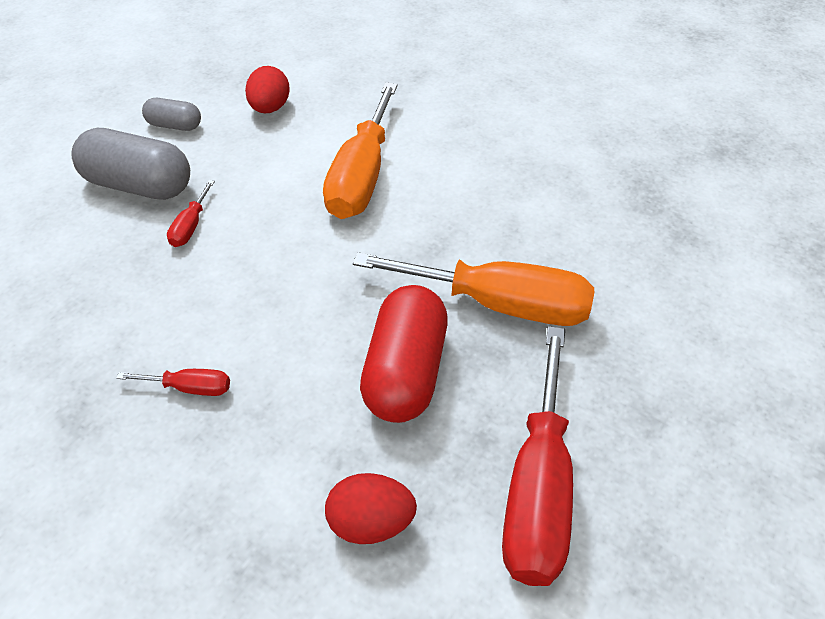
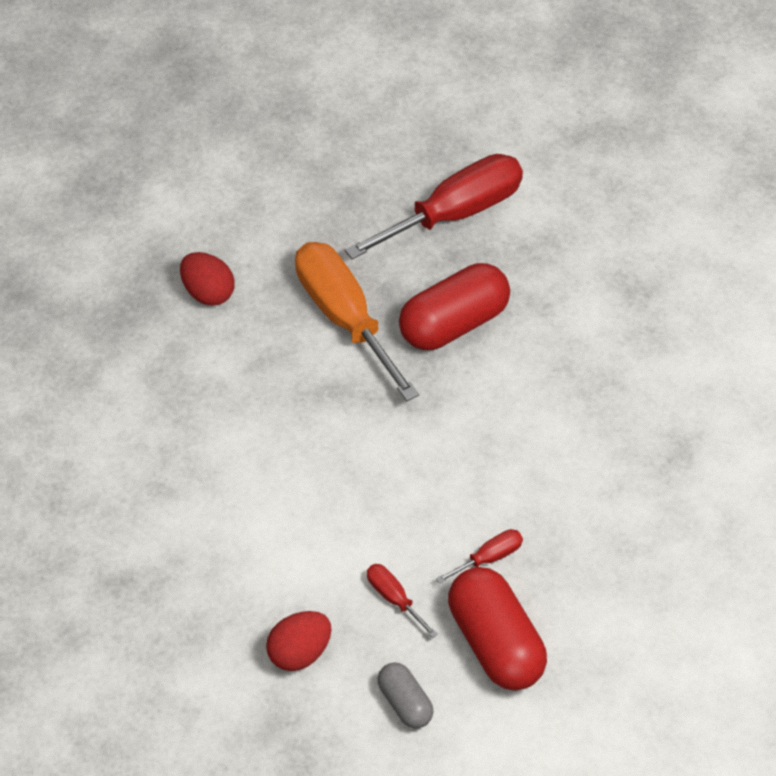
camera: 135 degrees left, 5 degrees up
(139, 185) = (495, 642): grey capsule -> red capsule
(190, 388) = (594, 416): red screwdriver -> red screwdriver (394, 598)
(362, 176) = (310, 499): orange screwdriver -> none
(371, 522) = (558, 264): red egg -> red egg (208, 292)

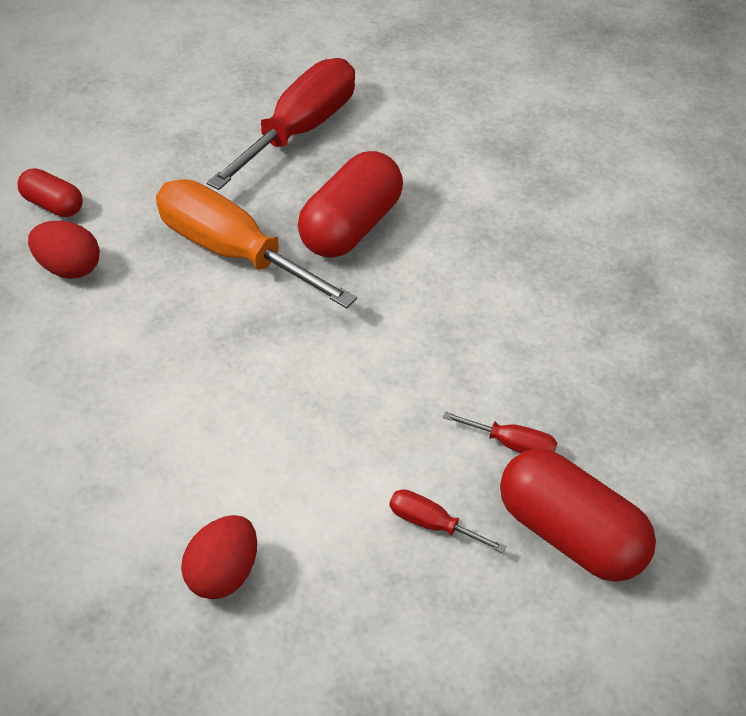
camera: 25 degrees left, 5 degrees down
(217, 229) = (53, 205): none -> red capsule
(299, 652) = (353, 626): red egg -> red egg (222, 573)
(405, 702) = (506, 641): grey capsule -> none
(489, 557) = (512, 444): red screwdriver -> red screwdriver turned 75 degrees clockwise

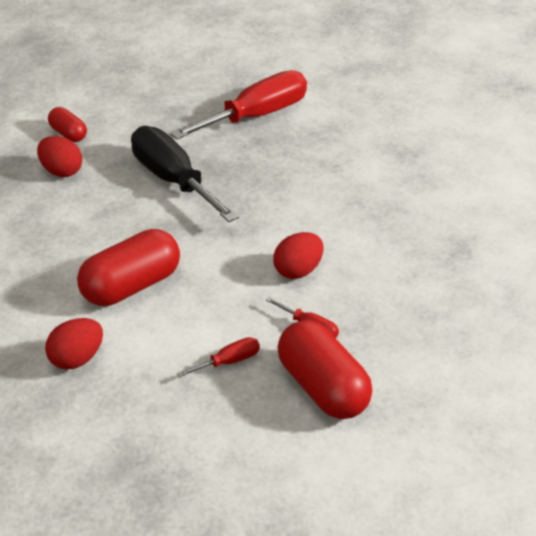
camera: 20 degrees right, 10 degrees down
(232, 251) = (173, 180): orange screwdriver -> black screwdriver
(350, 226) = (262, 179): red capsule -> red capsule (131, 286)
(431, 524) = (229, 362): red screwdriver -> red screwdriver turned 105 degrees clockwise
(458, 359) = (298, 271): none -> red egg

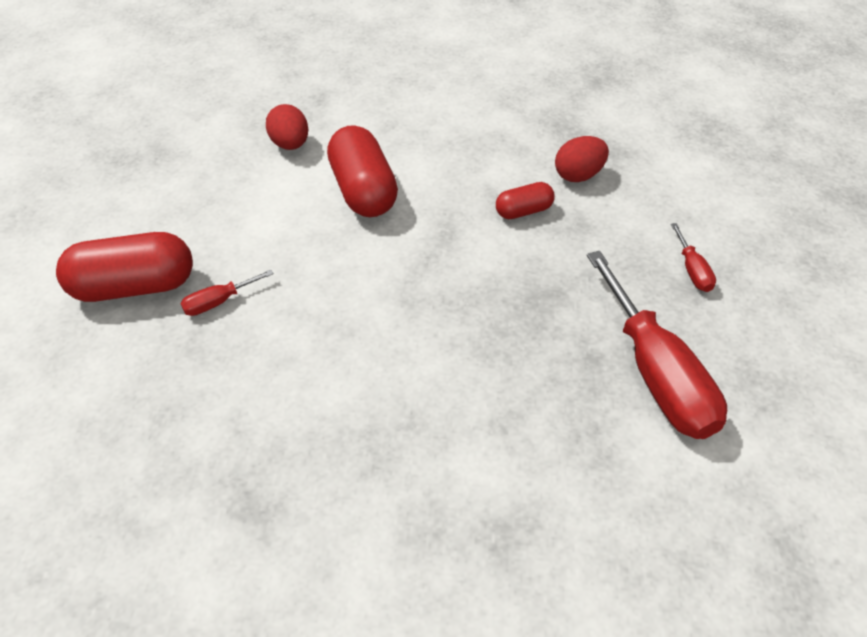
camera: 110 degrees right, 10 degrees up
(68, 134) = (653, 191): red capsule -> red capsule (523, 211)
(173, 180) = (528, 256): black screwdriver -> none
(229, 362) = (218, 232): red screwdriver -> red screwdriver (692, 270)
(298, 271) = (311, 320): red egg -> none

